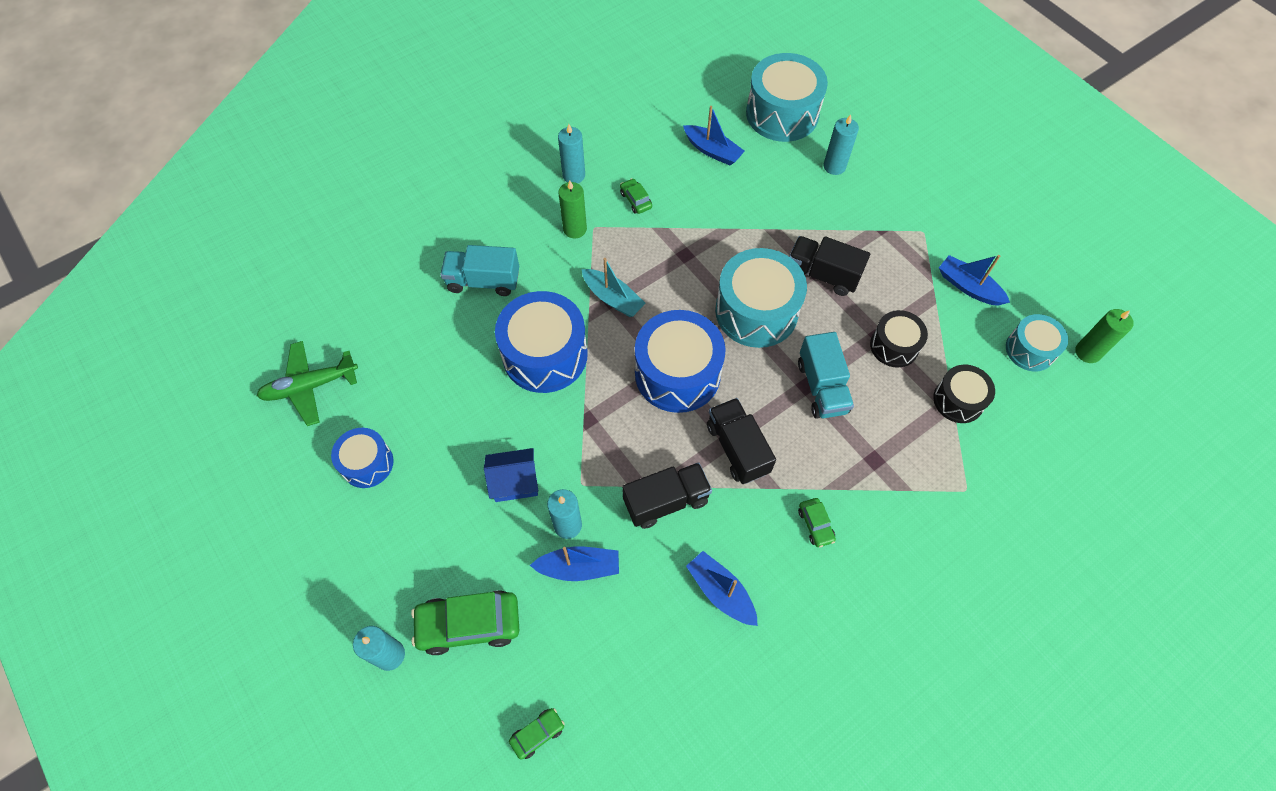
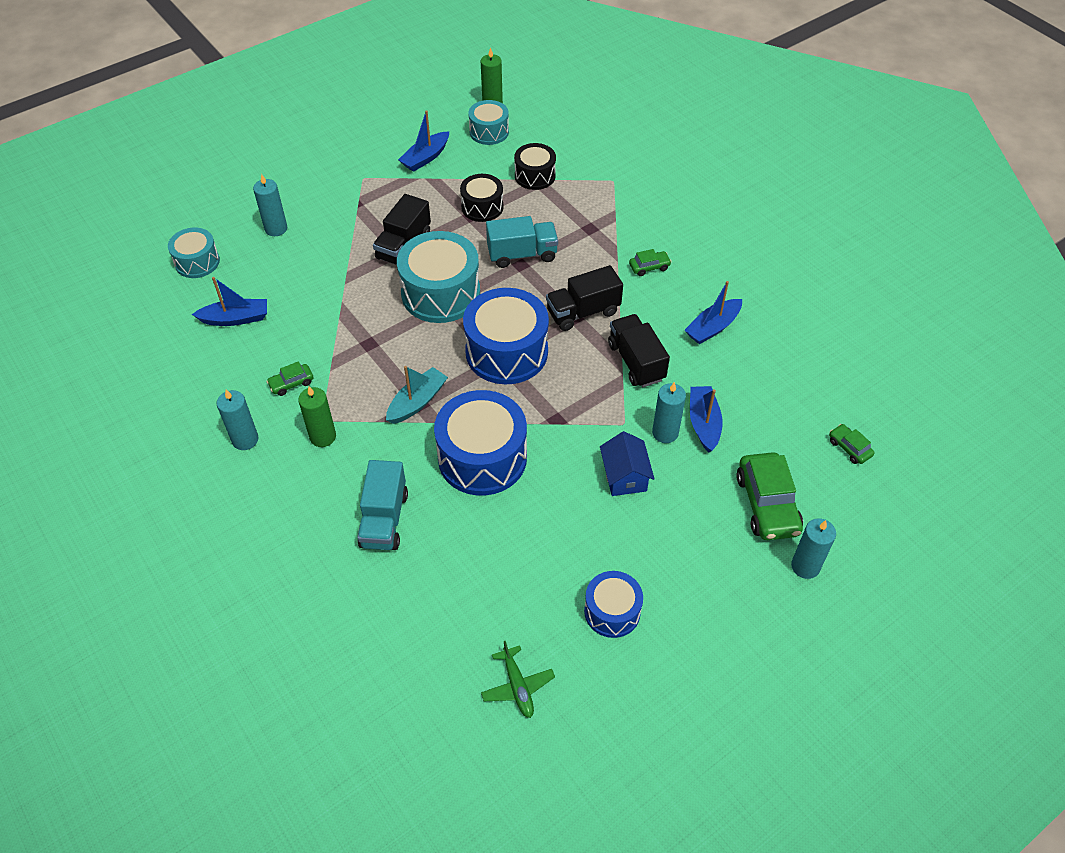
camera: 90 degrees left, 10 degrees down
(310, 386) = (517, 686): green plane -> green plane, size x0.66
(712, 151) = (235, 318): blue boat -> blue boat turned 45 degrees clockwise
(782, 114) = (197, 262): turquoise drum -> turquoise drum, size x0.57

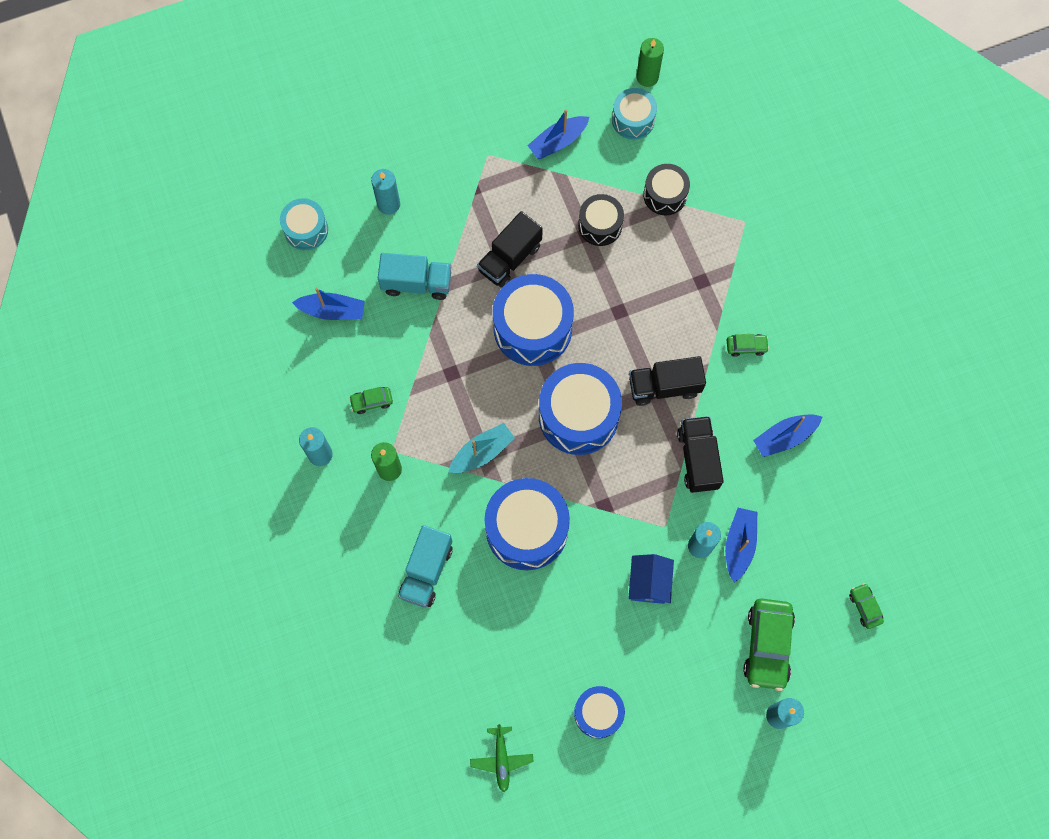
camera: 15 degrees right, 20 degrees up
(441, 293) = (532, 328): turquoise drum -> blue drum
(522, 254) = (624, 298): turquoise truck -> turquoise truck (417, 283)

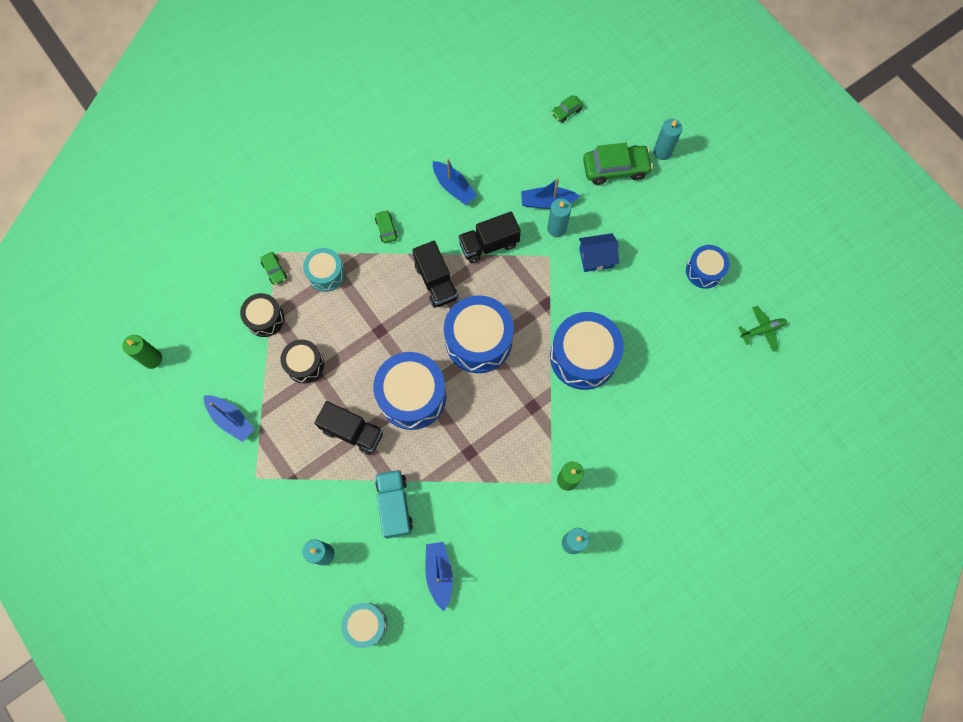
camera: 105 degrees left, 0 degrees up
(371, 401) = (513, 513): green car -> green car (275, 270)
(426, 571) = (641, 425): turquoise truck -> none
(482, 452) = (531, 408): turquoise boat -> none
(633, 120) = (197, 361): turquoise drum -> turquoise drum (326, 274)

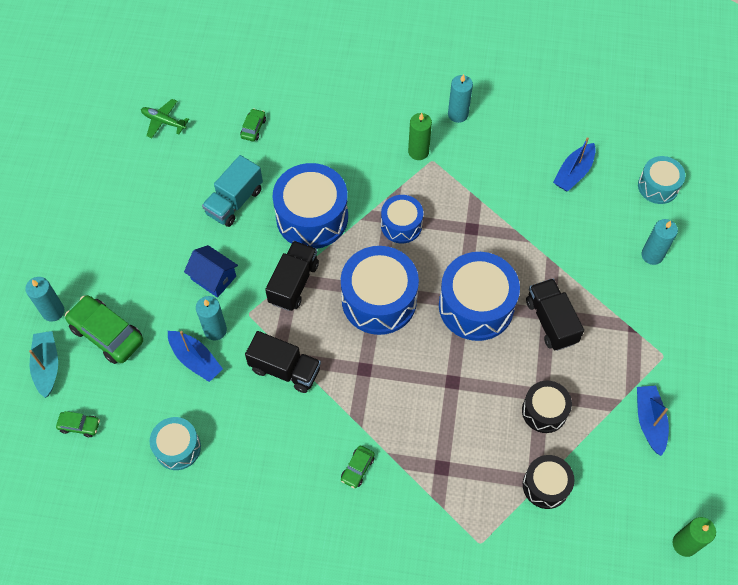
camera: 135 degrees left, 10 degrees down
(275, 270) = (497, 525): green car -> green car (253, 128)
(326, 274) = (452, 477): turquoise drum -> turquoise drum (177, 447)
(394, 506) = (566, 241): turquoise truck -> turquoise truck (234, 202)
(436, 281) = (363, 379): black truck -> black truck (293, 283)
(454, 187) = (257, 450): blue boat -> none
(624, 122) = (47, 366): none -> turquoise boat
(704, 271) = (148, 194): blue drum -> blue drum (401, 225)

